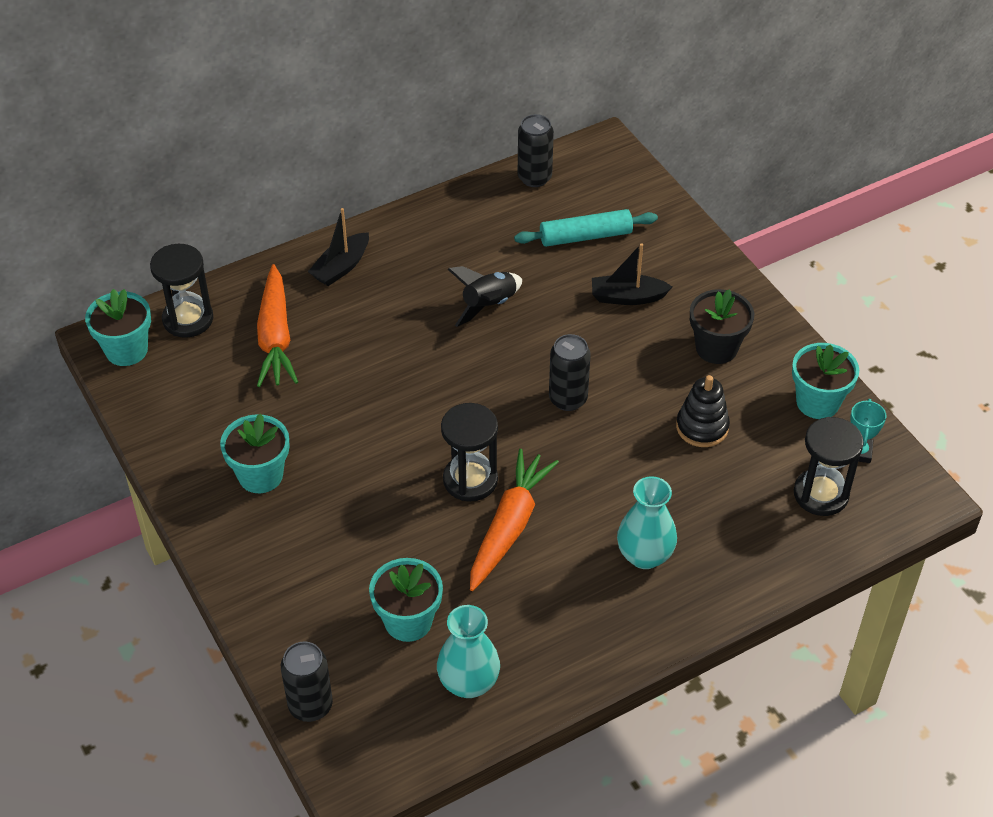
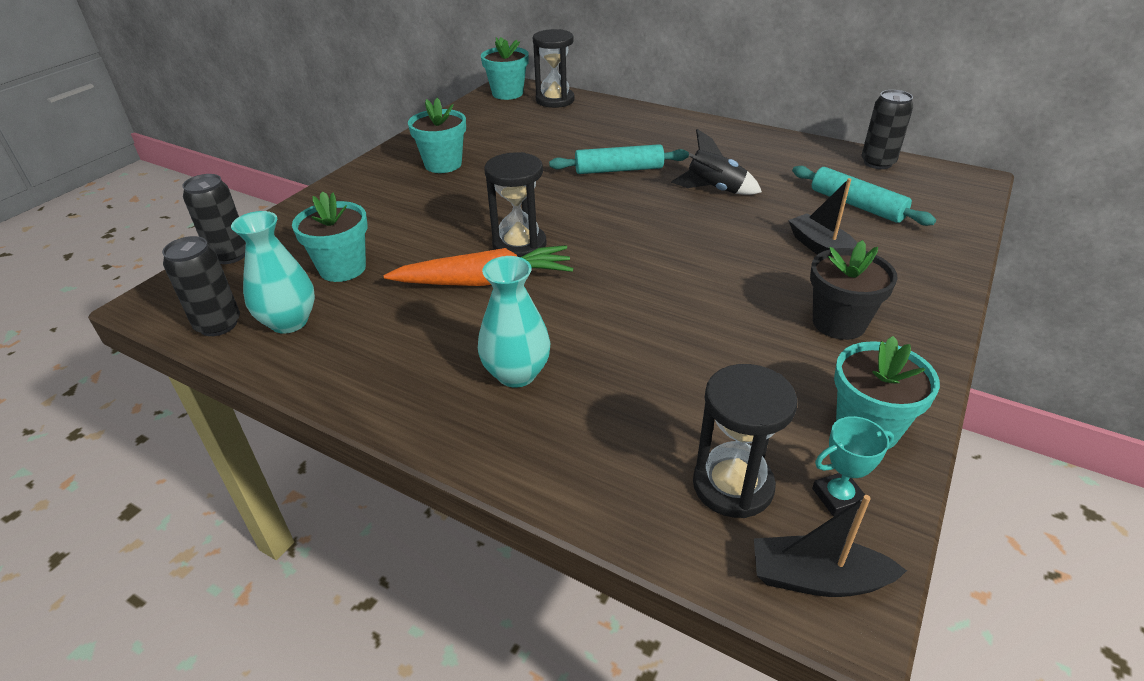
camera: 60 degrees right, 10 degrees down
(275, 336) = (575, 128): orange carrot -> none
(341, 267) = (668, 127): black boat -> black boat (817, 578)
(395, 348) = (619, 170): none -> turquoise rolling pin
(568, 399) = (662, 260): black can -> black can (218, 325)
(702, 427) = (724, 351): black stacking toy -> none

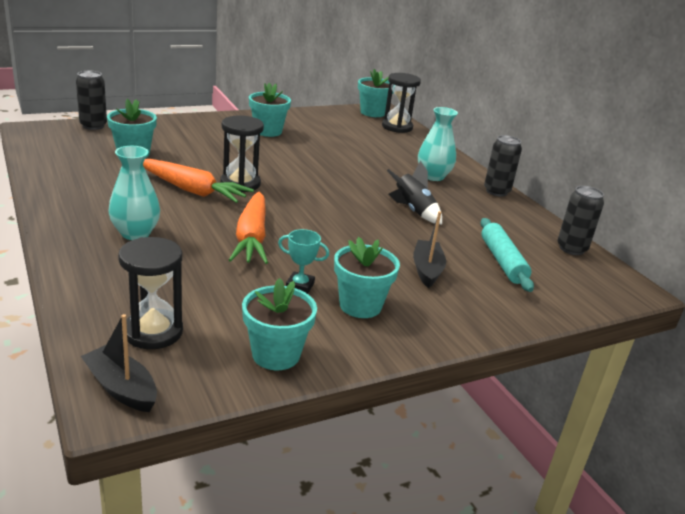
camera: 30 degrees right, 10 degrees down
(218, 325) = (42, 150): black can -> black can (496, 191)
(289, 322) = (72, 163): turquoise vase -> turquoise vase (433, 176)
(619, 170) = (369, 175): turquoise rolling pin -> none
(634, 305) = (252, 237): none -> orange carrot
(838, 323) = (360, 306): black flower pot -> turquoise flower pot
(838, 497) = (198, 369): turquoise trophy -> turquoise trophy (300, 286)

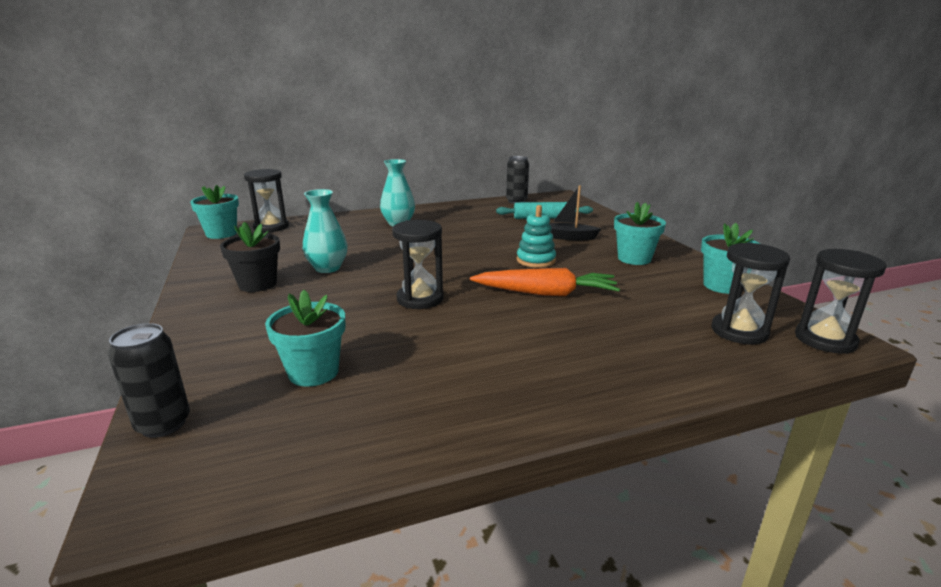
camera: 80 degrees left, 5 degrees down
(121, 388) = (825, 340): black boat -> black hourglass
(135, 233) = (564, 352): turquoise vase -> turquoise vase (327, 268)
(192, 190) = (441, 325): orange carrot -> none
(268, 131) = (258, 284): turquoise flower pot -> black flower pot
(300, 286) = (620, 276): turquoise trophy -> none
(340, 241) = (536, 260): none -> turquoise stacking toy
(413, 211) = (470, 234): black rocket -> none
(496, 191) = (428, 209): black can -> none

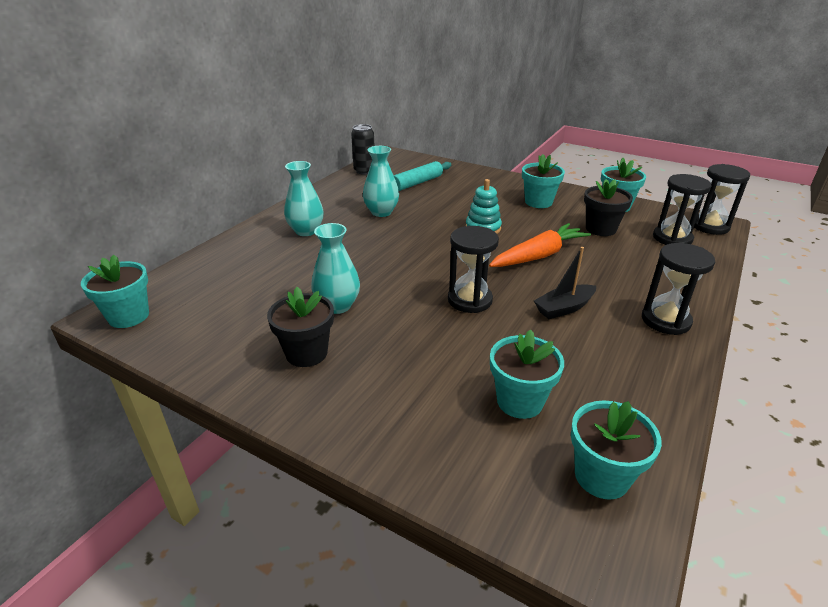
camera: 40 degrees left, 10 degrees up
(163, 424) = (507, 511): black can -> none
(258, 449) = (601, 476): none -> turquoise flower pot
(271, 227) = (175, 284): black hourglass -> black hourglass (665, 320)
(474, 228) = (381, 212): none -> turquoise vase
(568, 237) = (467, 197): black boat -> black boat (564, 308)
(660, 296) = (600, 229): none -> black flower pot

